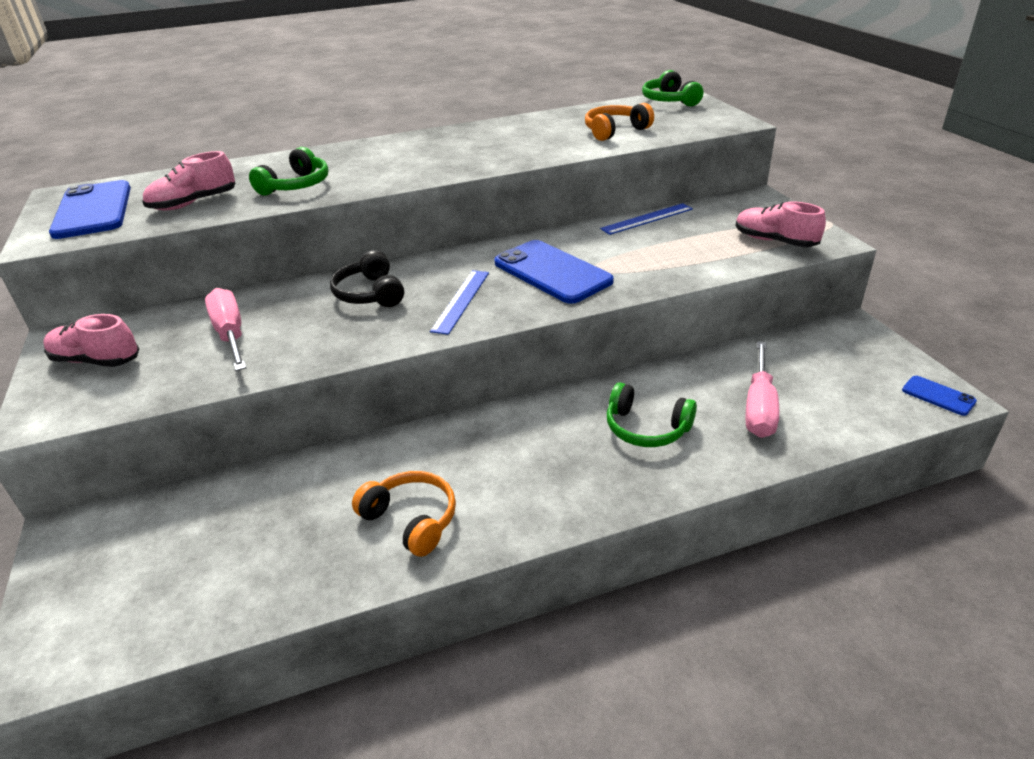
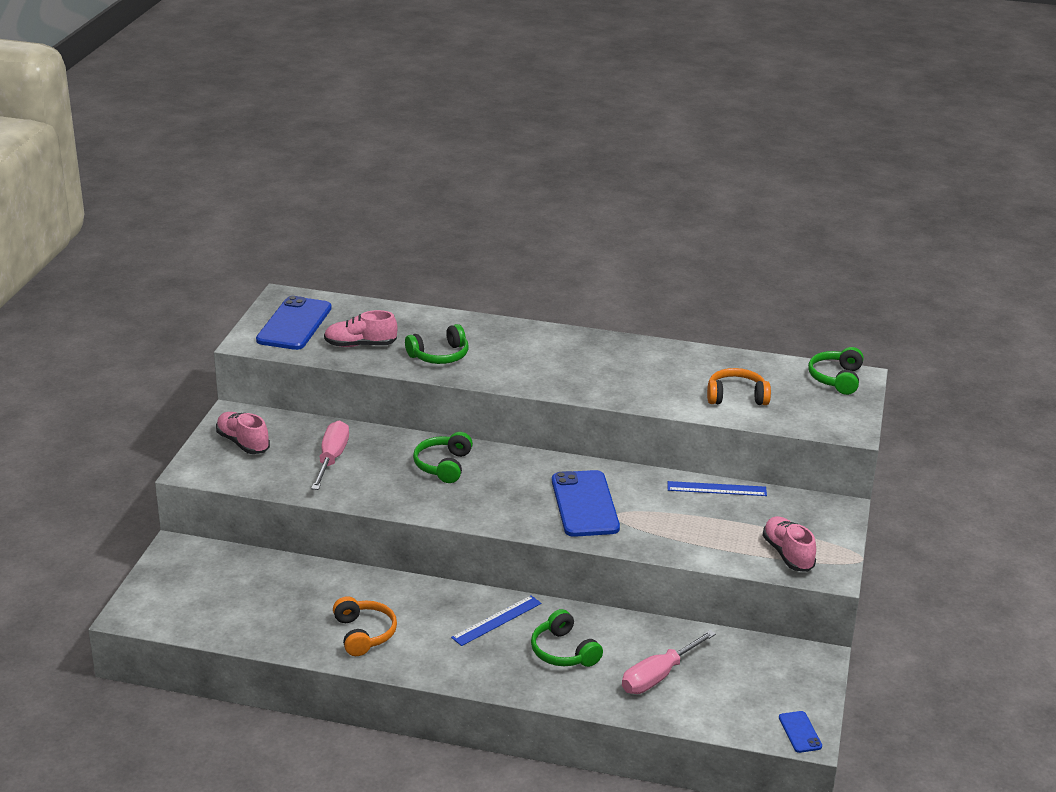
camera: 30 degrees right, 5 degrees down
(370, 293) = (443, 465): black headphones -> green headphones
(461, 301) = (497, 499): blue ruler -> blue ruler (497, 620)

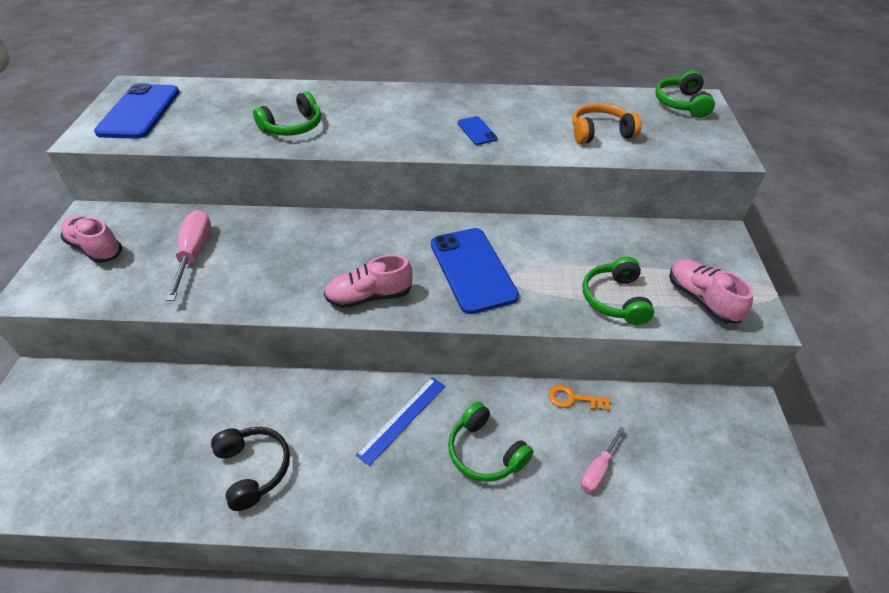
camera: 10 degrees left, 15 degrees up
(360, 345) = (209, 125): pink shoe -> pink shoe (369, 296)
(364, 634) = (254, 469): orange headphones -> black headphones
(443, 465) = (315, 244): green headphones -> green headphones (615, 299)
(656, 629) = (573, 399): none -> orange key
(657, 677) = (598, 470): pink screwdriver -> pink screwdriver, size x0.58
(716, 489) = (596, 231): blue ruler -> none
(800, 732) = (784, 526): blue phone -> blue phone (477, 131)

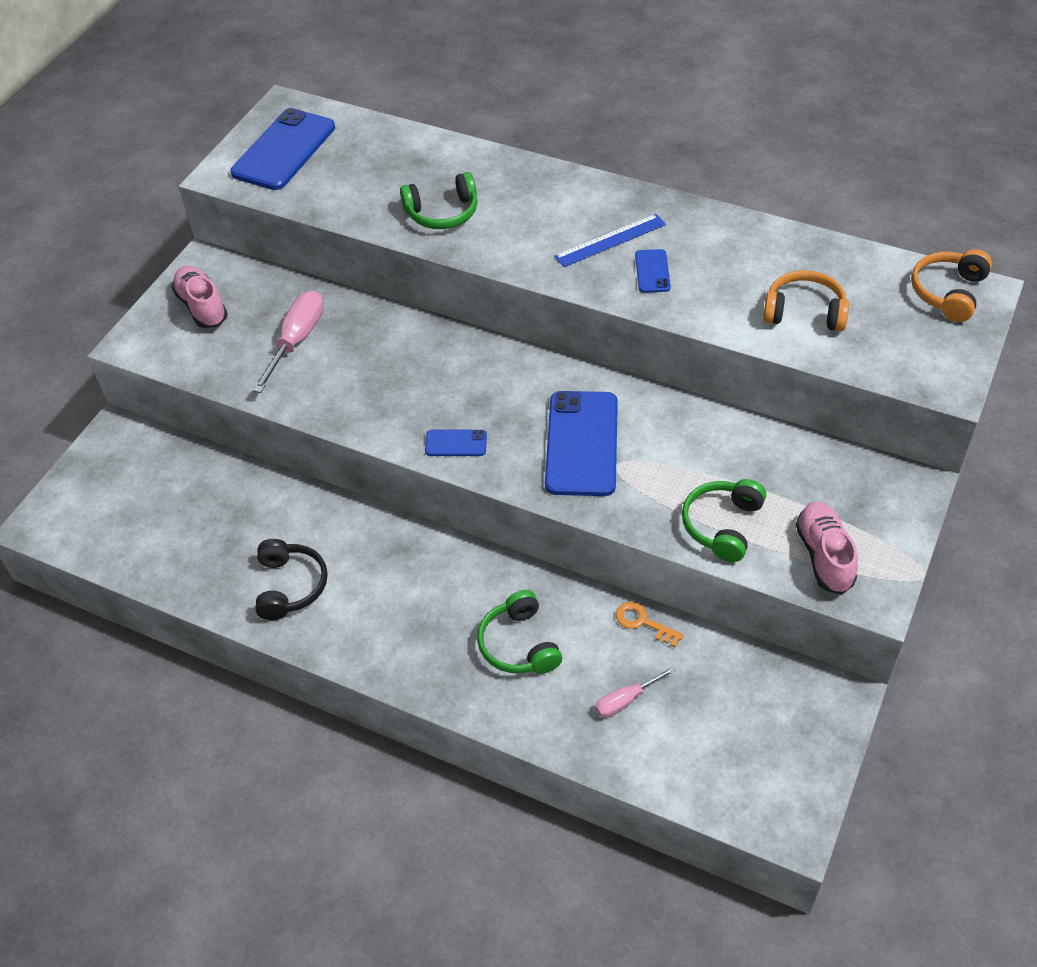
camera: 25 degrees right, 5 degrees up
(369, 296) = (456, 443): pink shoe -> blue phone
(402, 419) = (451, 584): blue ruler -> blue ruler (610, 240)
(681, 103) = (948, 292): green headphones -> orange headphones

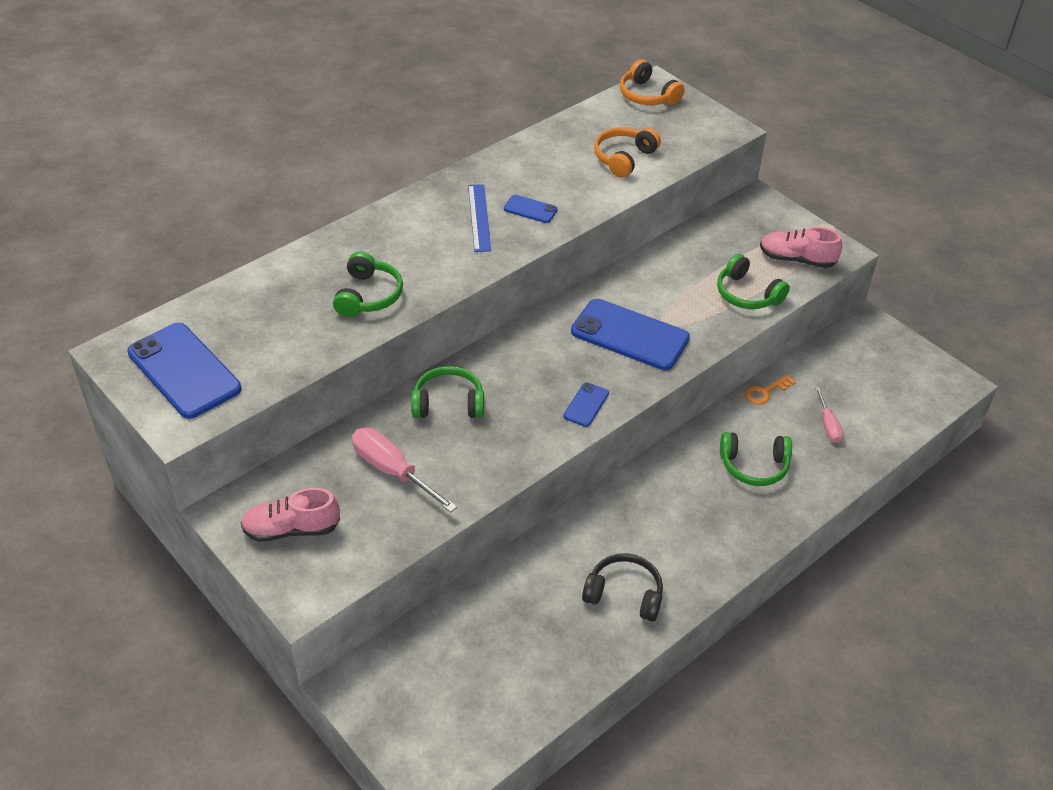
camera: 70 degrees left, 5 degrees down
(400, 344) = (448, 403): none -> green headphones

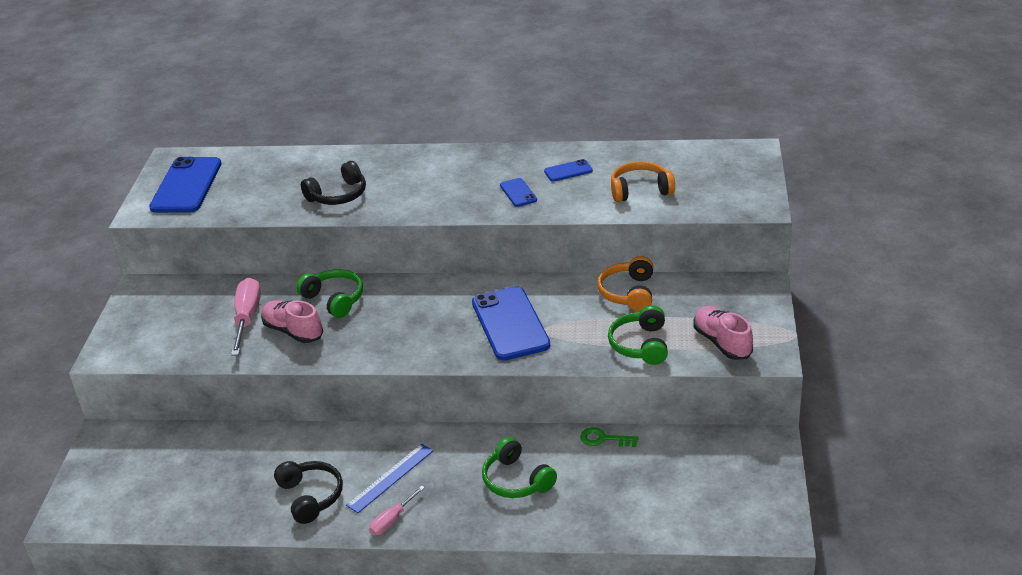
camera: 50 degrees right, 10 degrees down
(291, 529) = (154, 316): pink shoe -> pink shoe (293, 331)
(368, 295) = (338, 195): green headphones -> black headphones
(479, 217) = (477, 182): blue ruler -> blue ruler (390, 478)
(586, 405) = (412, 349): blue phone -> blue phone (568, 171)
(647, 95) = (732, 156): orange headphones -> orange headphones (628, 293)
(765, 392) = (604, 439): orange key -> green key
(828, 425) = (616, 491): pink screwdriver -> pink screwdriver (392, 520)

